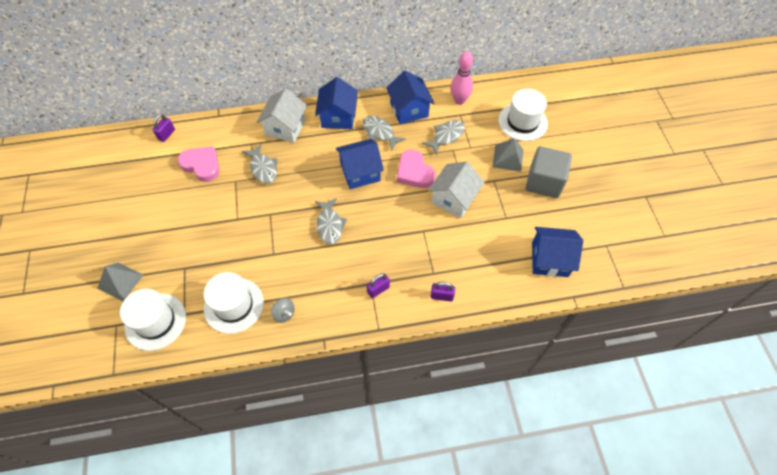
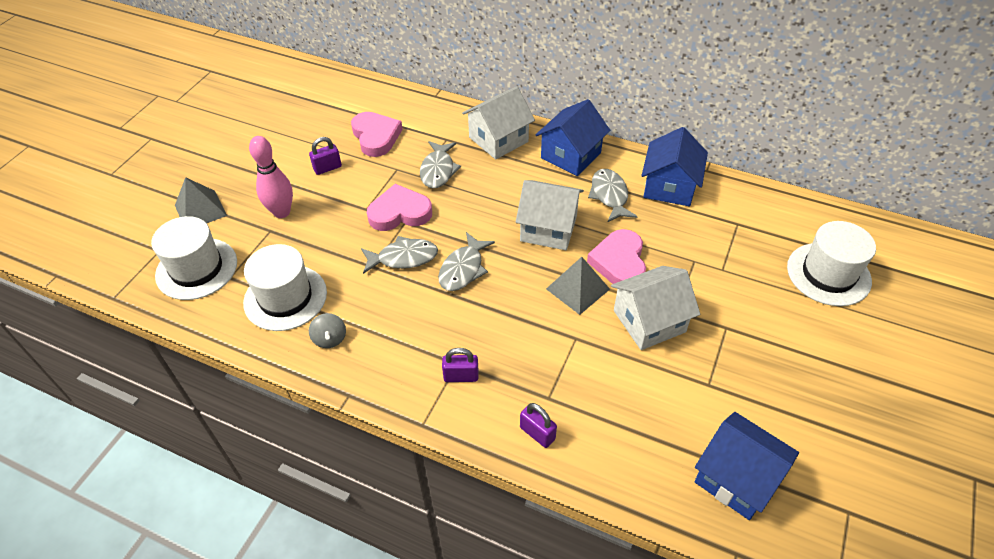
camera: 35 degrees right, 10 degrees down
(166, 134) = (367, 91): purple padlock -> purple padlock (327, 168)
(261, 210) = (400, 213): none -> pink heart
(360, 172) = (548, 228): blue house -> white house
(446, 136) = (697, 240): grey fish -> grey fish (403, 258)
(459, 100) = (749, 206): pink bowling pin -> pink bowling pin (282, 212)
(508, 158) = (770, 309): grey pyramid -> grey pyramid (577, 288)
(544, 182) = (805, 368): grey cube -> none

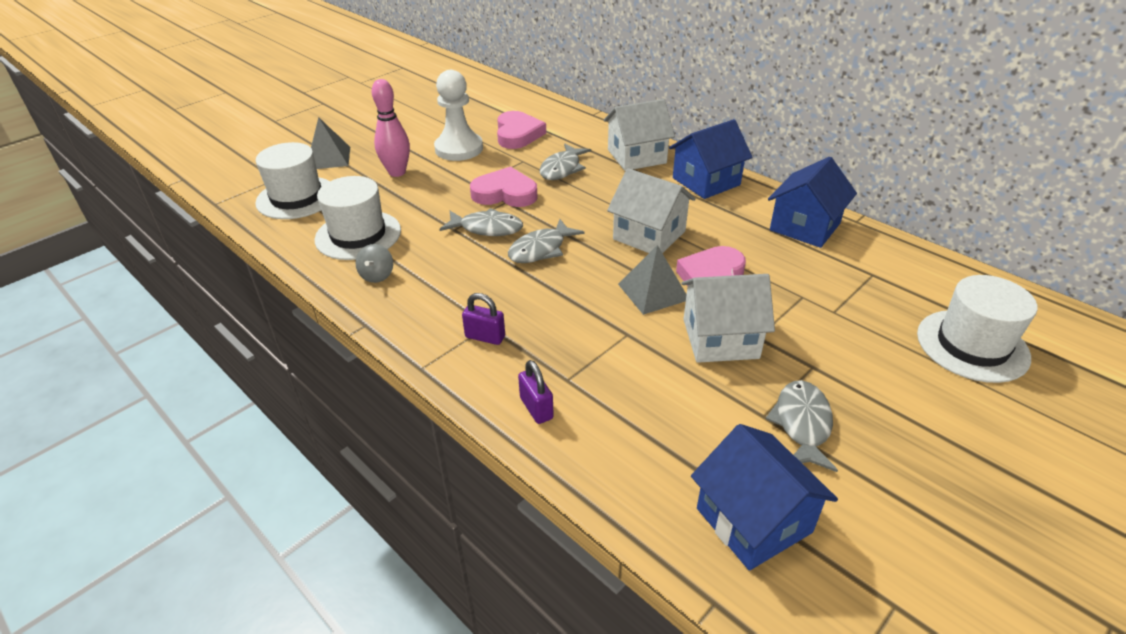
camera: 20 degrees right, 10 degrees down
(327, 168) = (459, 149): purple padlock -> white pawn
(609, 196) = (731, 221): grey fish -> grey fish (802, 424)

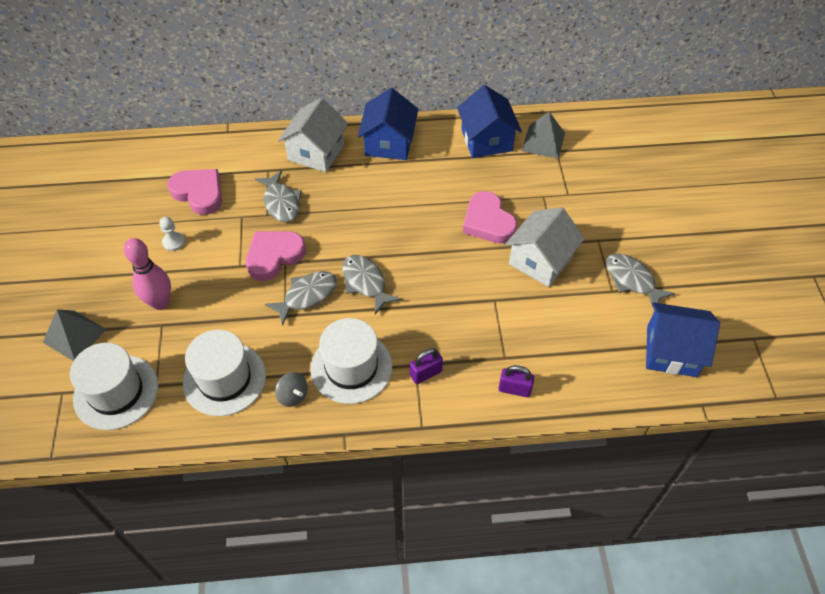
camera: 50 degrees left, 15 degrees up
(459, 149) = (173, 242): white pawn -> white pawn, size x0.44
(541, 249) = (365, 283): grey fish -> grey fish turned 150 degrees clockwise
(649, 235) = (413, 217): white house -> none
(653, 291) = (470, 258): grey pyramid -> grey pyramid (543, 141)
(972, 345) = (643, 166): white hat -> white hat (351, 367)

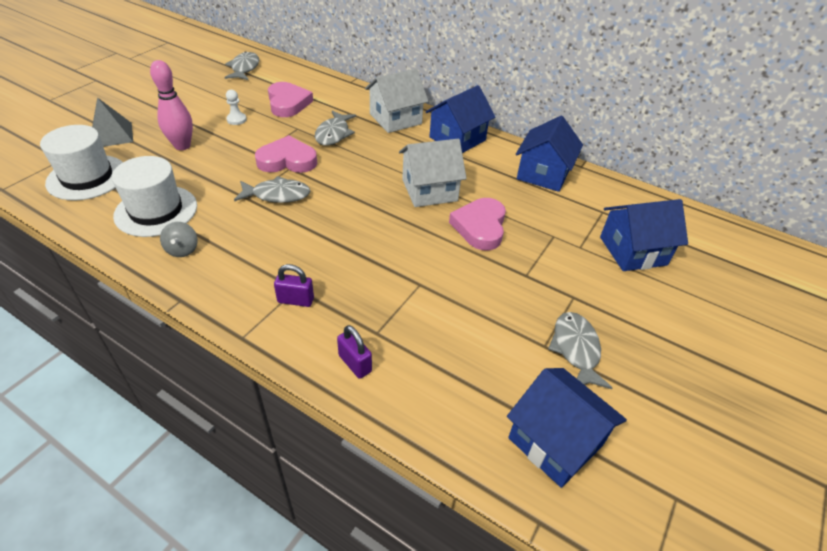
camera: 35 degrees right, 10 degrees down
(351, 367) = (246, 258): white hat -> none
(365, 283) = (329, 211): grey fish -> grey fish (244, 68)
(540, 260) = (497, 280): white house -> white house (429, 190)
(543, 141) = (596, 199): grey pyramid -> none
(603, 175) = (633, 251): none -> blue house

